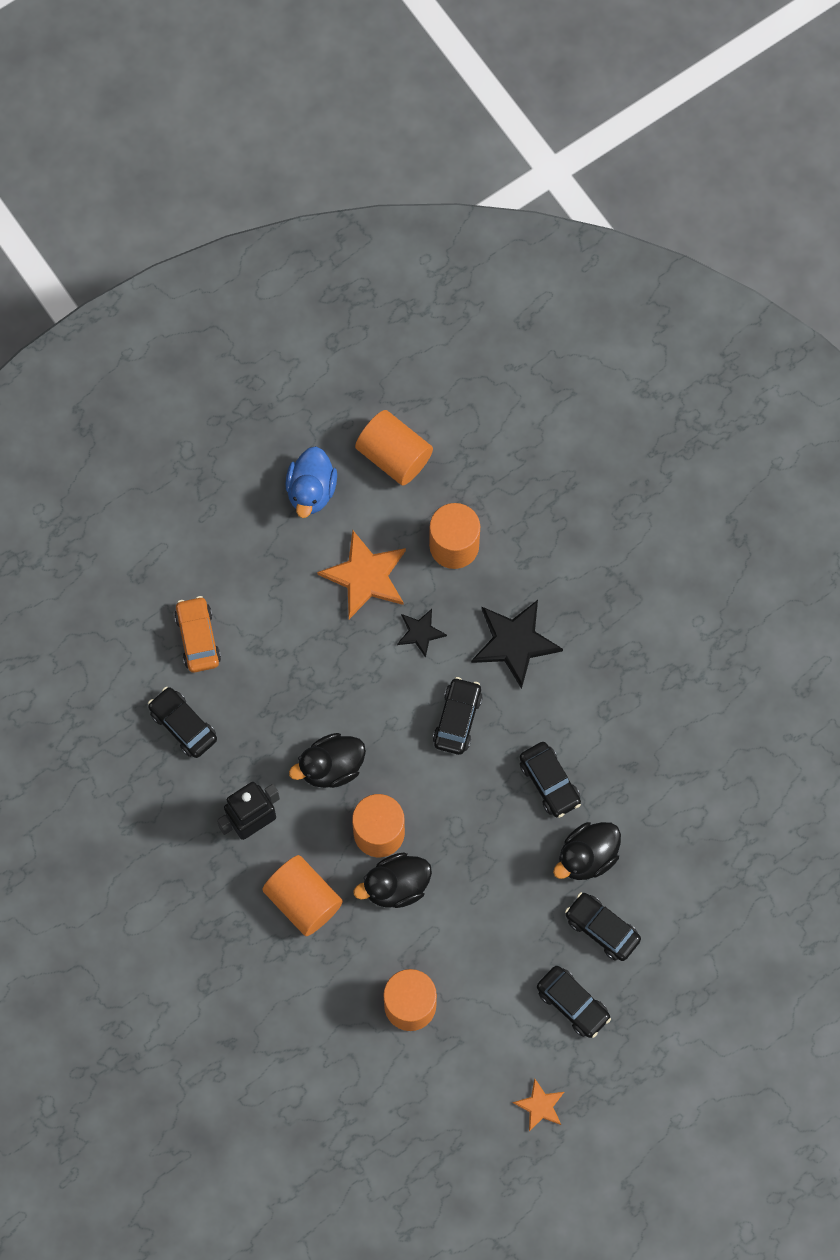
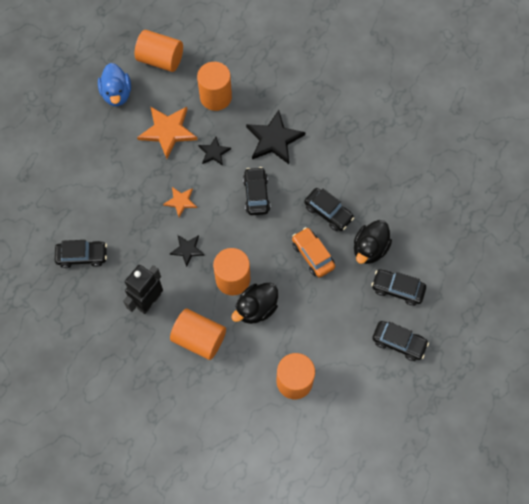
camera: 20 degrees left, 5 degrees down
(183, 725) = (82, 256): black car -> black car turned 150 degrees clockwise
(198, 638) = (74, 200): orange car -> orange car (312, 255)
(331, 767) = (187, 249): black duck -> black star
(540, 1106) = (405, 416): orange star -> orange star (180, 201)

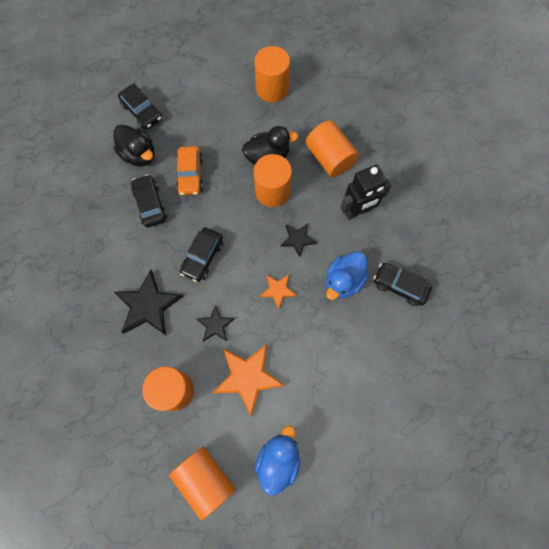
camera: 150 degrees left, 5 degrees up
(131, 236) = (343, 281): none -> blue duck
(369, 249) = (139, 154): black duck -> black duck turned 75 degrees clockwise
(398, 342) = (172, 74): black car -> none

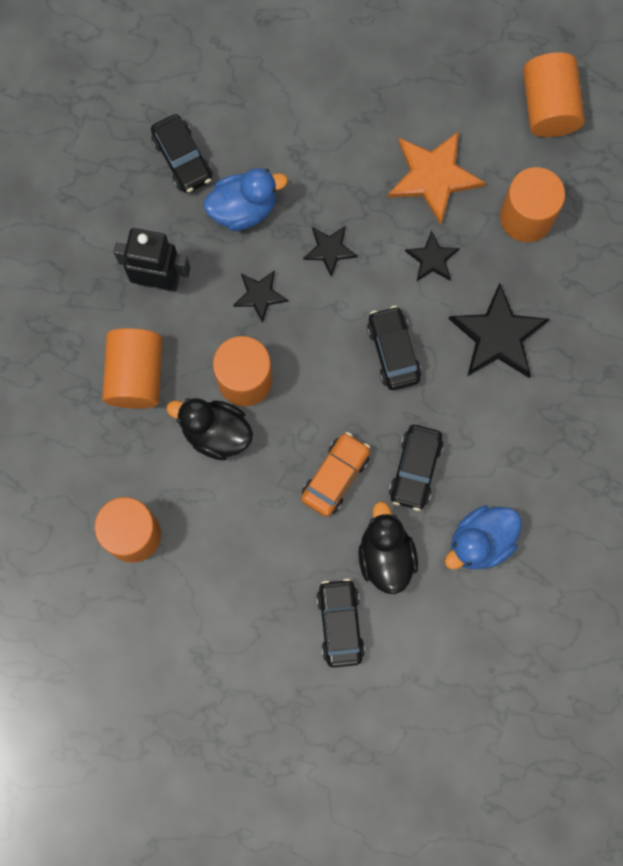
camera: 145 degrees left, 5 degrees up
(203, 257) = (393, 351): black car -> black car turned 75 degrees counterclockwise
(278, 290) = (330, 250): orange star -> black star
(278, 459) = (458, 74): blue duck -> blue duck (480, 542)

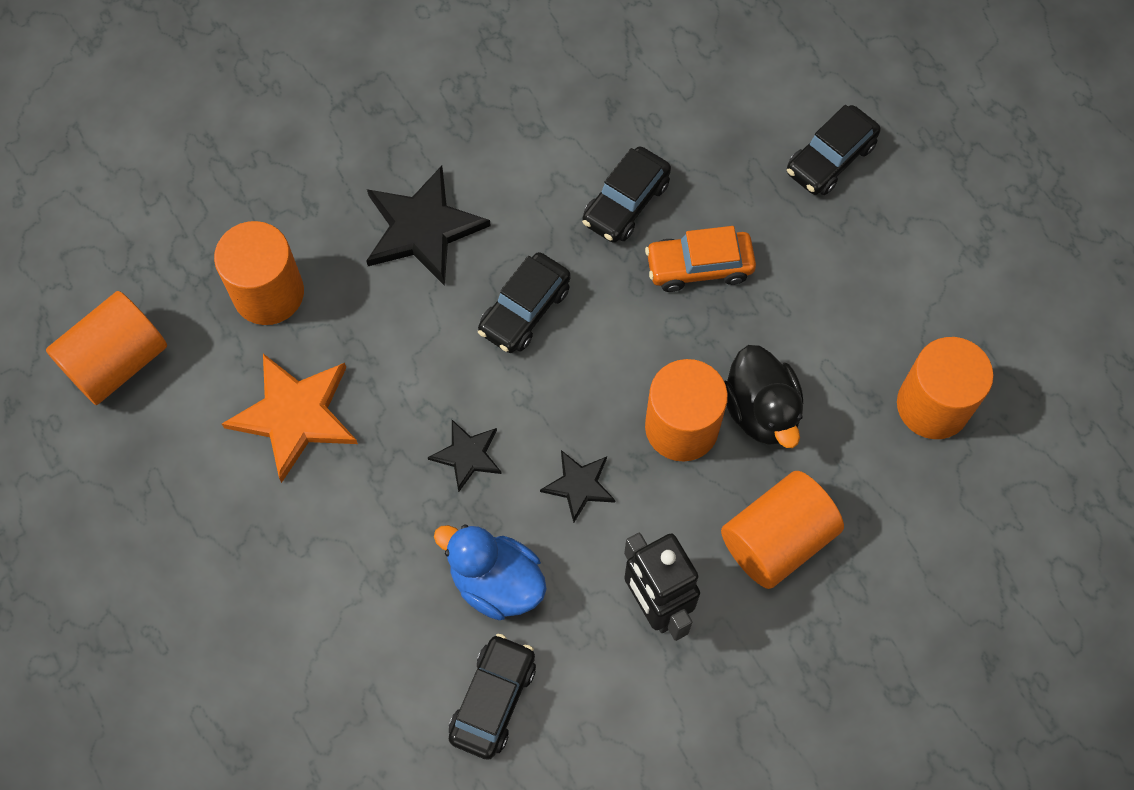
camera: 130 degrees left, 10 degrees down
(385, 556) = (731, 167): black duck -> none
(415, 469) = (626, 203): black car -> black car turned 150 degrees clockwise
(432, 259) = (391, 348): black star -> none
(480, 542) = (642, 100): blue duck -> none

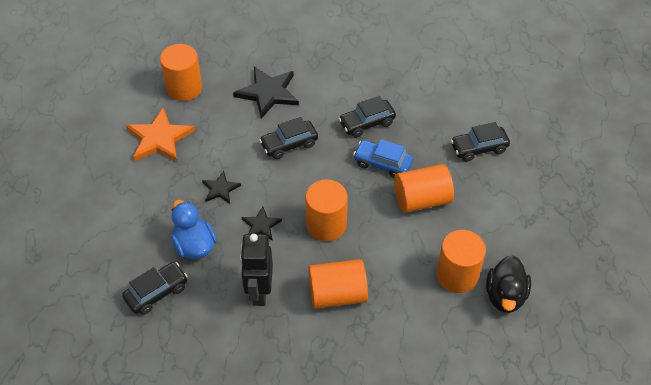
camera: 30 degrees right, 15 degrees down
(117, 362) = (104, 85): orange cylinder -> orange cylinder (421, 200)
(699, 267) = (382, 164): orange car -> blue car
(761, 410) = (369, 236): black duck -> black duck (505, 296)

